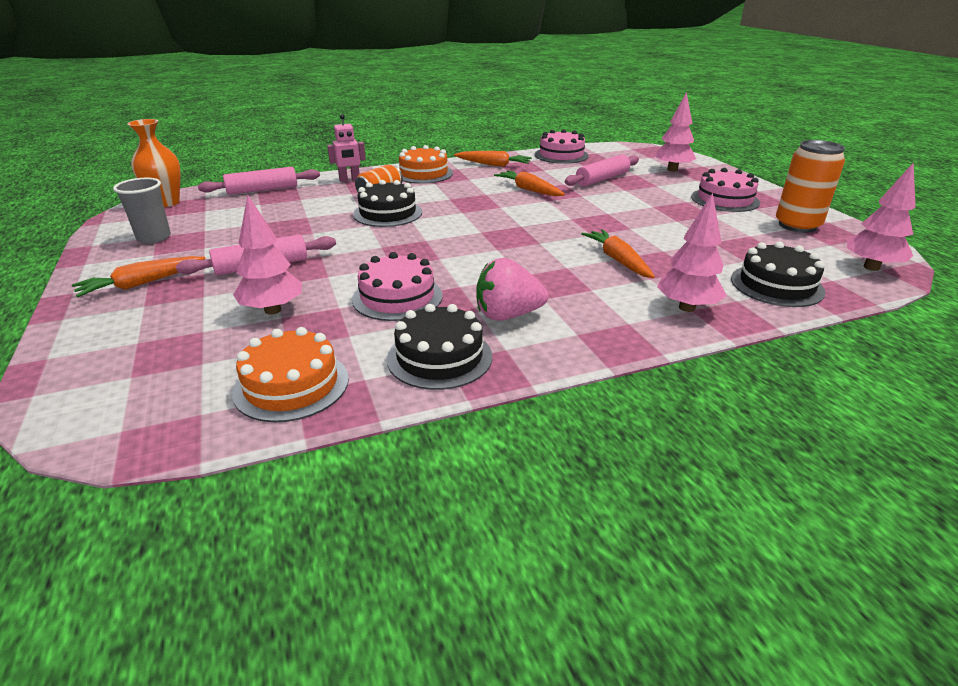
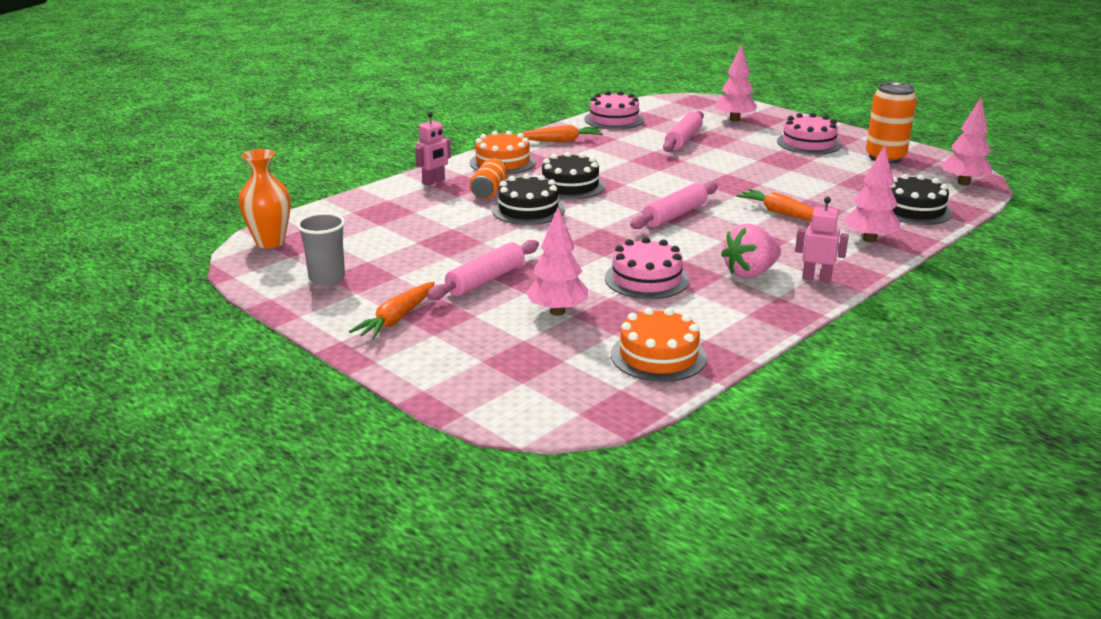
camera: 25 degrees left, 5 degrees down
(262, 190) = (355, 209): pink rolling pin -> pink rolling pin (675, 215)
(439, 357) = (739, 313): black cake -> black cake (570, 186)
(529, 190) = (630, 162): orange carrot -> none
(573, 338) = (816, 278): none -> pink robot

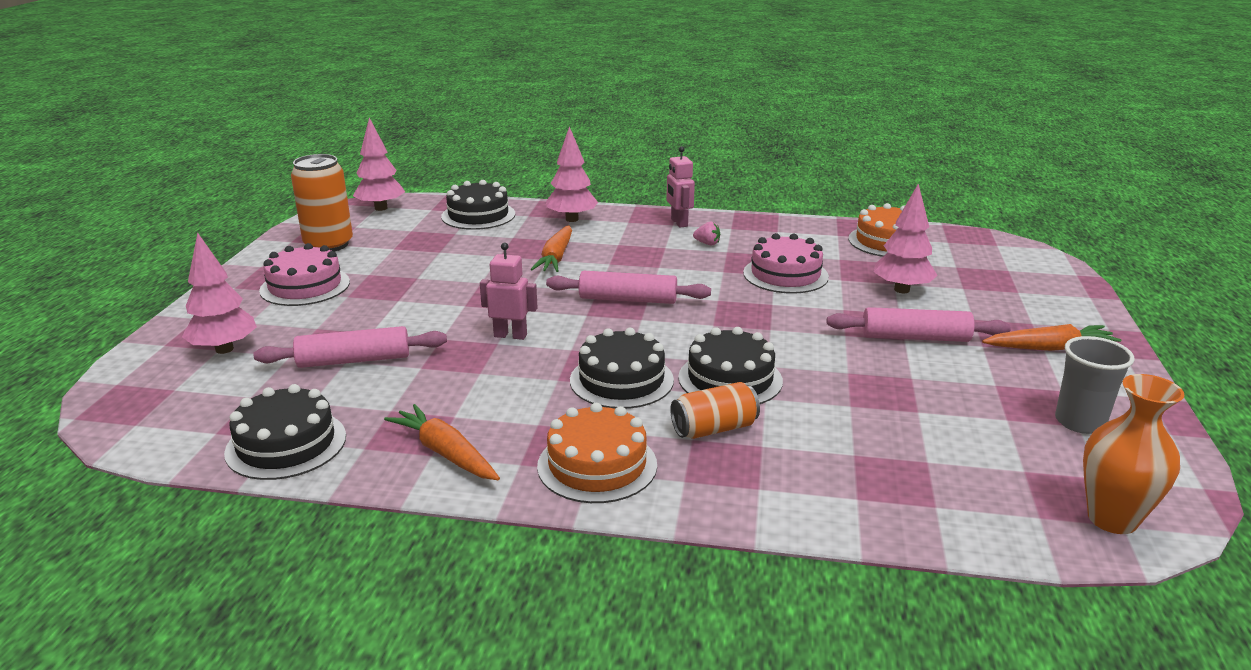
camera: 125 degrees left, 0 degrees up
(434, 182) = (746, 489): pink robot -> pink robot (510, 335)
(614, 119) = (286, 444): pink cake -> black cake
(750, 273) = (707, 243): pink strawberry -> pink strawberry, size x0.46

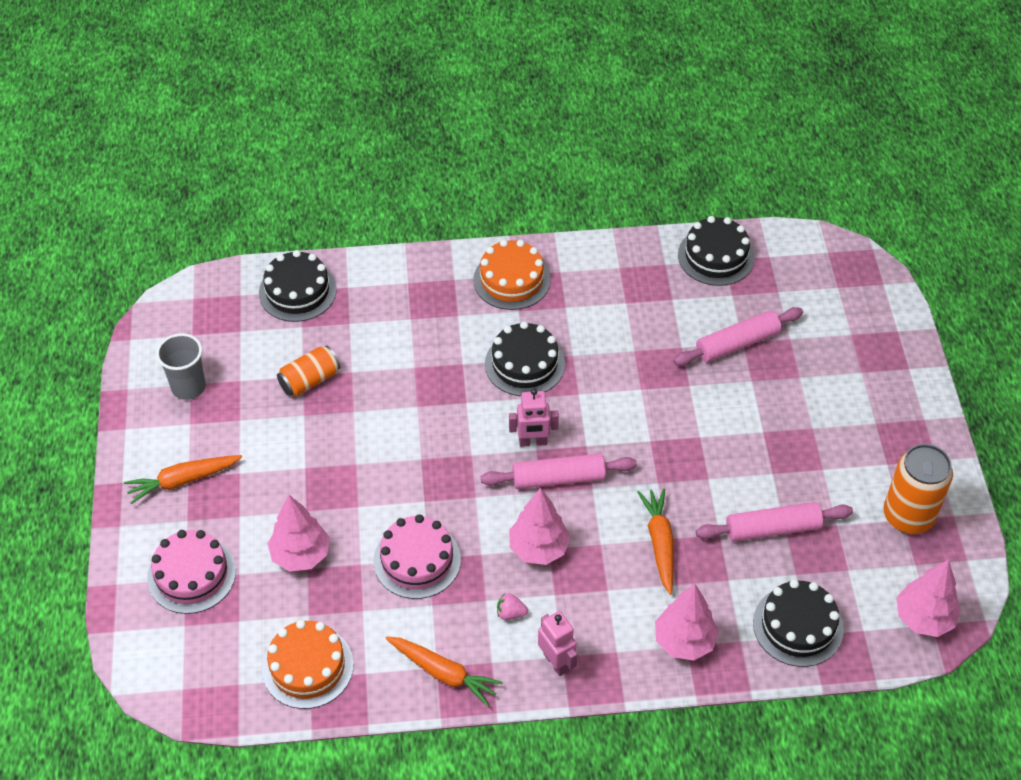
camera: 165 degrees right, 25 degrees up
(224, 349) = (846, 335): pink tree -> pink tree (538, 548)
(305, 286) = (863, 434): pink cake -> pink cake (192, 574)
(445, 453) = (611, 270): orange carrot -> orange carrot (443, 673)
(510, 335) = (635, 401): pink robot -> pink robot (533, 442)
(714, 429) = (445, 327): orange can -> orange can (309, 380)
(730, 379) = (443, 382): black cake -> black cake (297, 291)
(915, 337) = (296, 472): pink rolling pin -> pink rolling pin (772, 528)
(1112, 519) = (197, 301): orange vase -> none

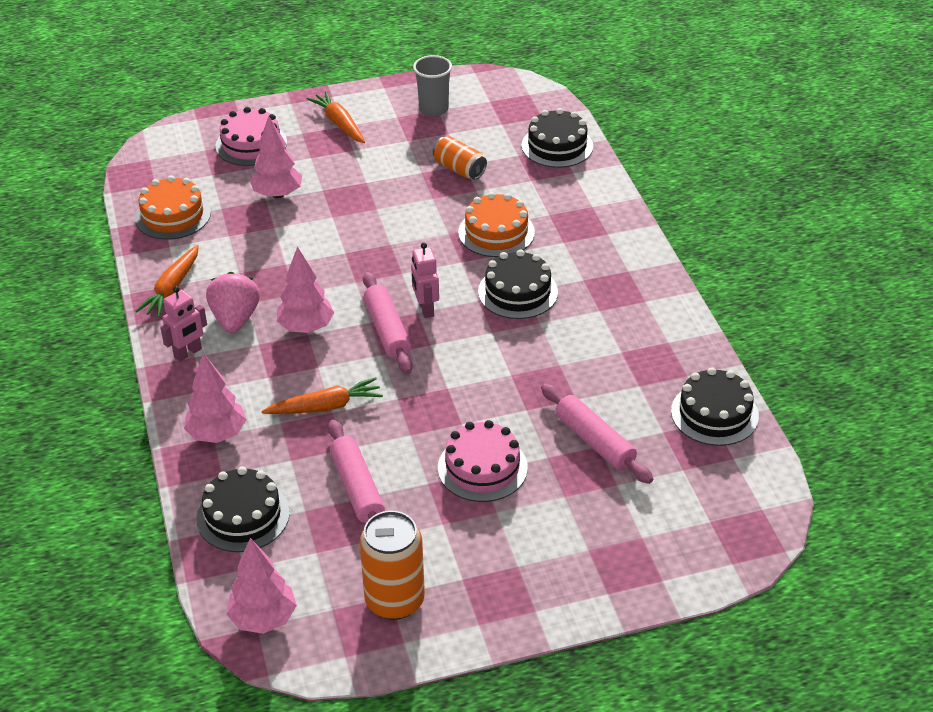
camera: 80 degrees right, 10 degrees down
(417, 560) = (282, 257): pink cake -> pink cake (482, 468)
(510, 613) = (235, 319): pink strawberry -> pink strawberry, size x2.16
(511, 280) = (621, 270): orange cake -> orange cake (496, 232)

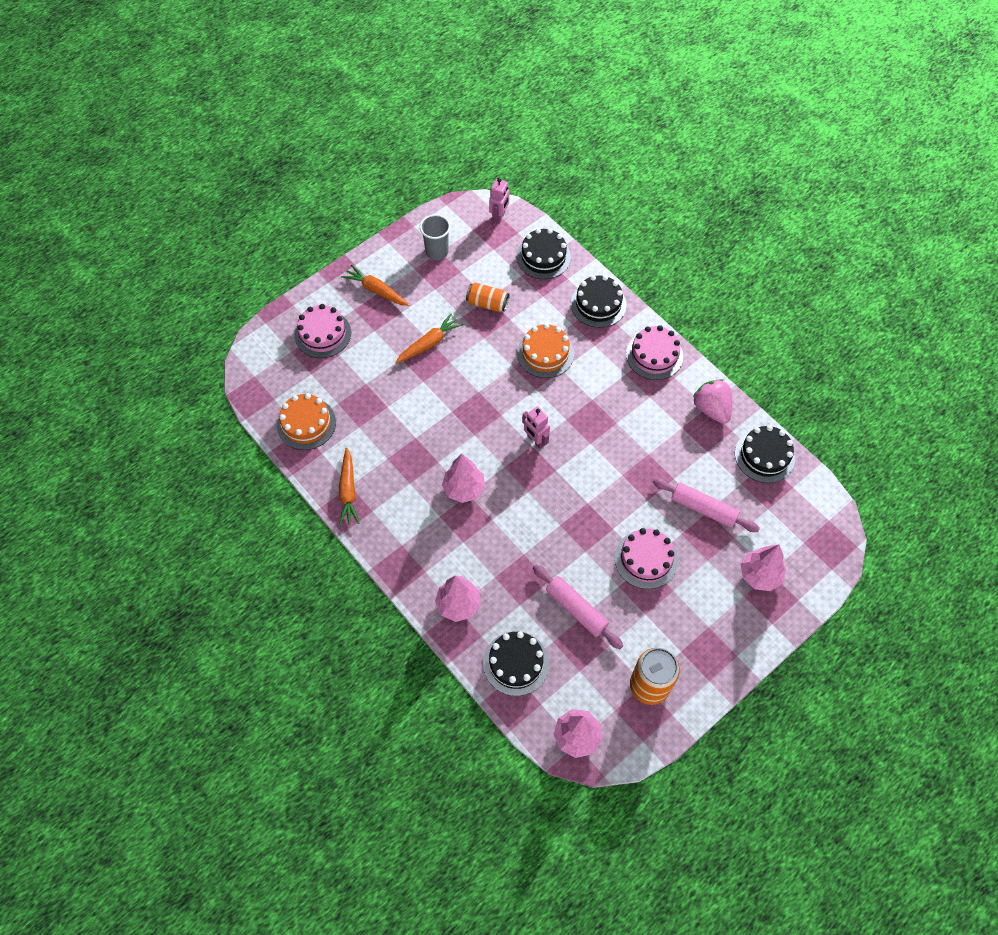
camera: 25 degrees left, 20 degrees up
(188, 353) = (395, 544): pink robot -> pink robot (499, 217)
(235, 319) = (410, 501): pink strawberry -> pink strawberry (711, 409)
(278, 194) = (371, 375): pink tree -> pink tree (759, 575)
(326, 406) = (517, 551): orange carrot -> orange carrot (429, 343)
(387, 330) = (520, 469): pink rolling pin -> none
(517, 292) = (588, 401): black cake -> black cake (598, 304)
(633, 272) = (654, 355): none -> pink cake

